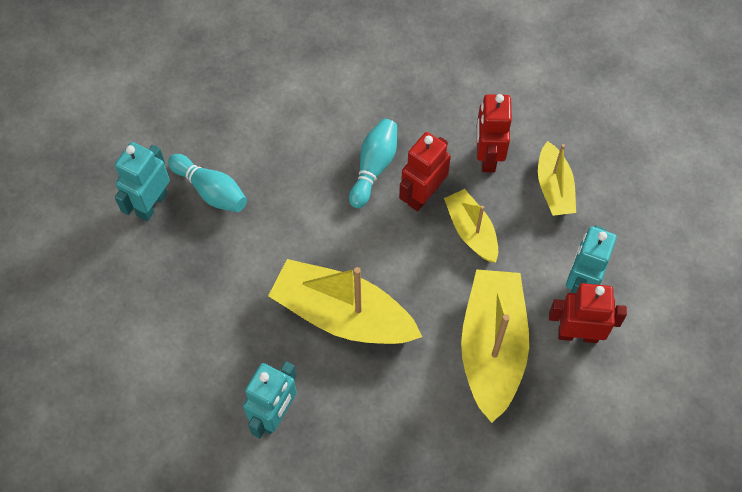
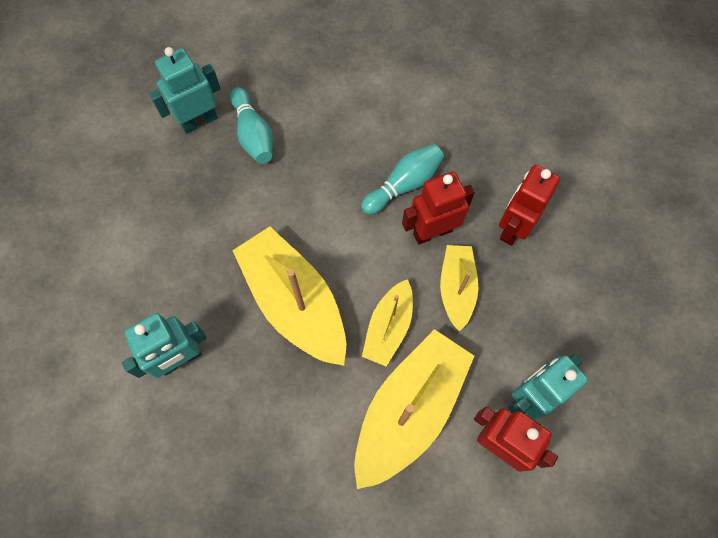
camera: 30 degrees right, 5 degrees up
(554, 187) = (559, 289): yellow boat -> yellow boat (388, 327)

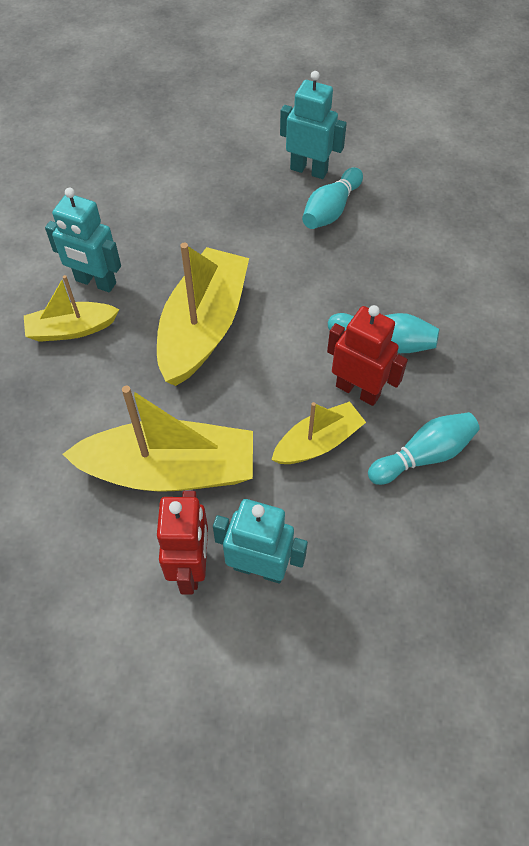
camera: 55 degrees right, 10 degrees down
(388, 327) = (236, 409): yellow boat -> yellow boat (72, 329)
(513, 227) = (423, 455): red robot -> turquoise bowling pin

